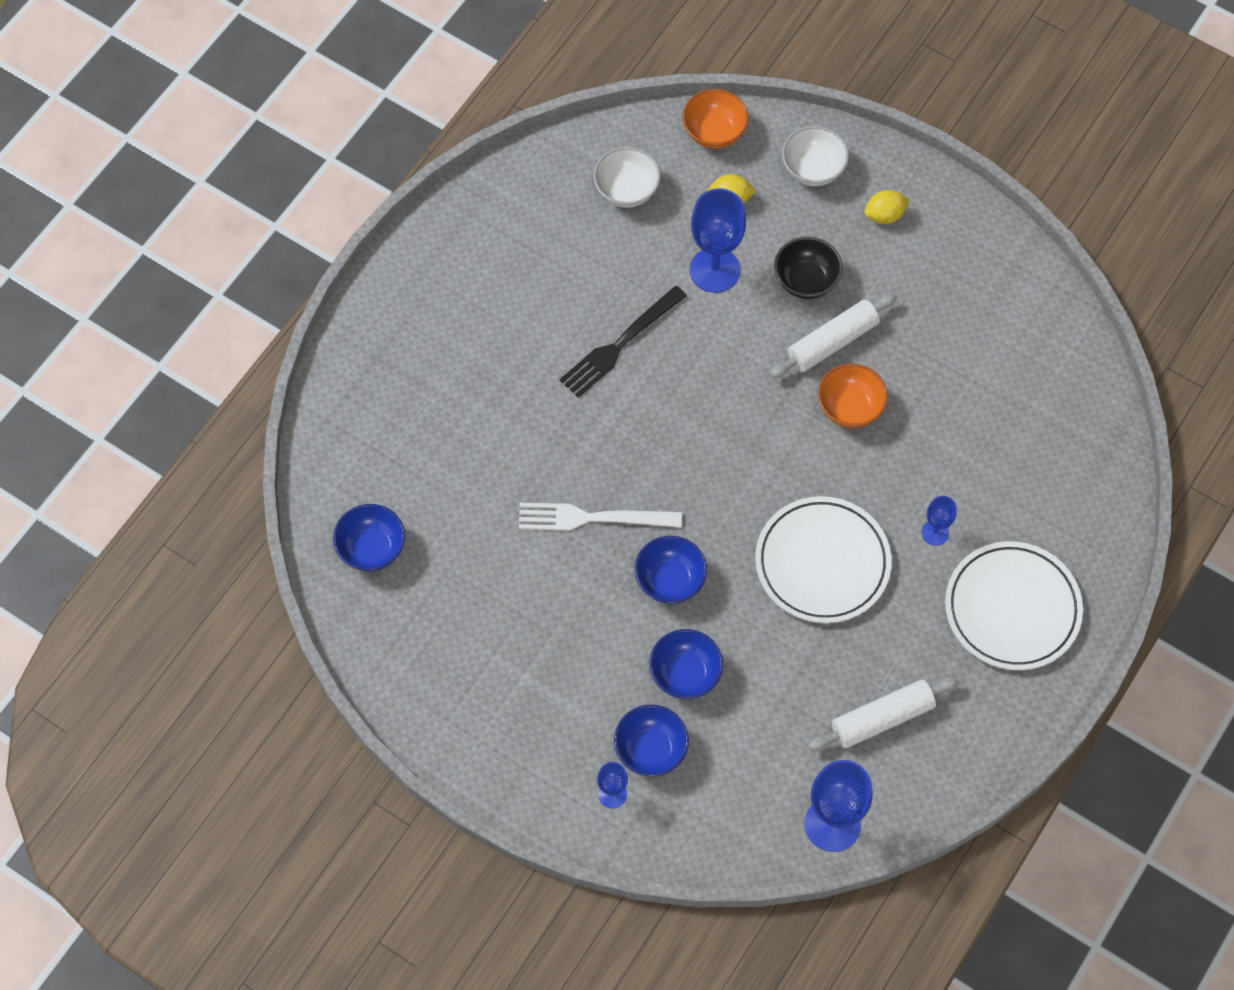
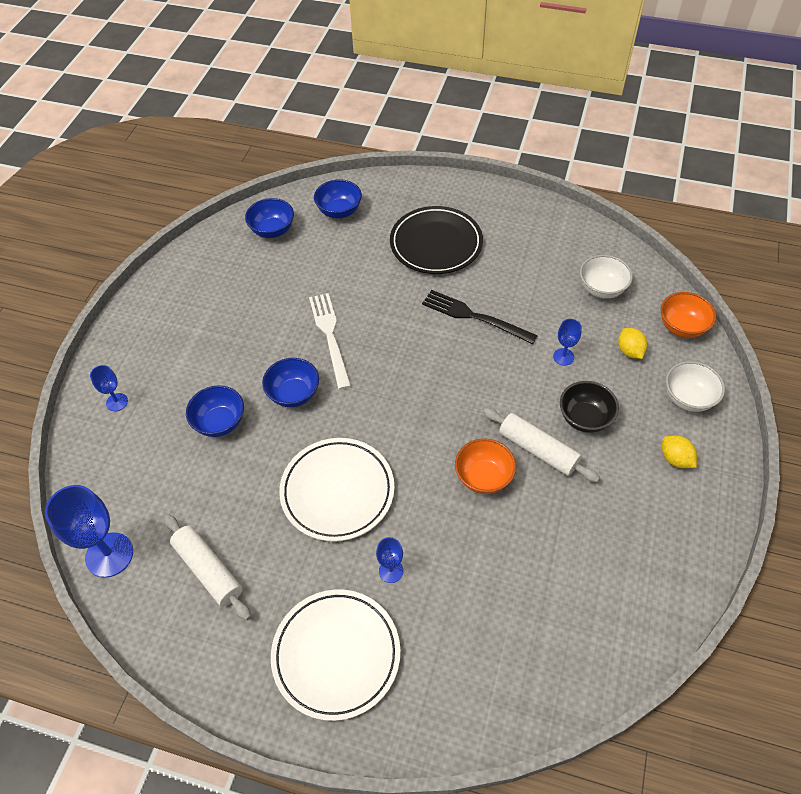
camera: 75 degrees right, 10 degrees down
(478, 350) = (436, 244): none -> black plate
(650, 750) = (155, 416): blue bowl -> blue bowl (339, 211)
(714, 270) = (563, 357): blue goblet -> blue goblet, size x0.51

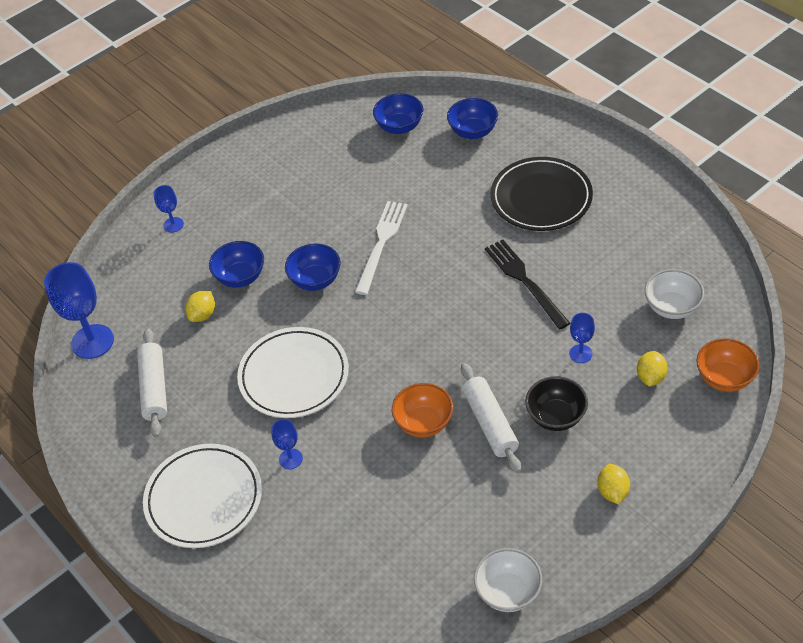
camera: 35 degrees right, 5 degrees down
(207, 475) = (203, 315): none -> yellow lemon
(688, 398) = (673, 445): white bowl -> white bowl (508, 592)

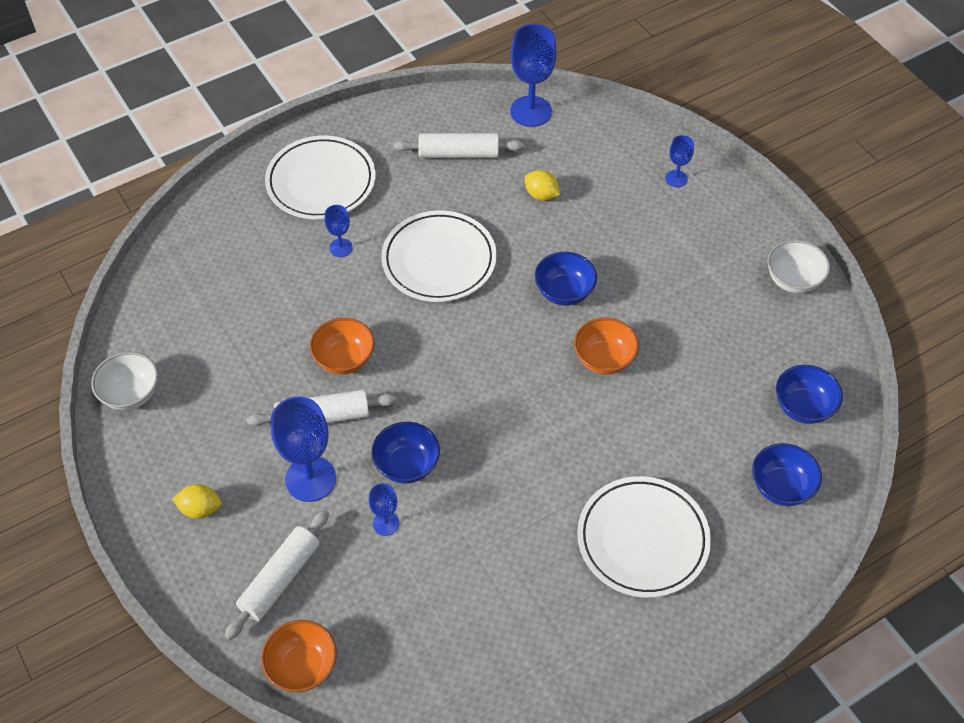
camera: 95 degrees right, 5 degrees up
(240, 277) = (585, 229): blue bowl -> blue bowl (407, 465)
(381, 243) = (604, 359): white fork -> orange bowl
(525, 281) = (509, 491): black fork -> none
(541, 198) = (642, 539): black plate -> white plate
(556, 416) = (310, 479): black bowl -> blue goblet
(650, 377) = (330, 587): yellow lemon -> none
(657, 413) = (280, 579): none -> white rolling pin
(672, 307) = (424, 641): white bowl -> white bowl (793, 280)

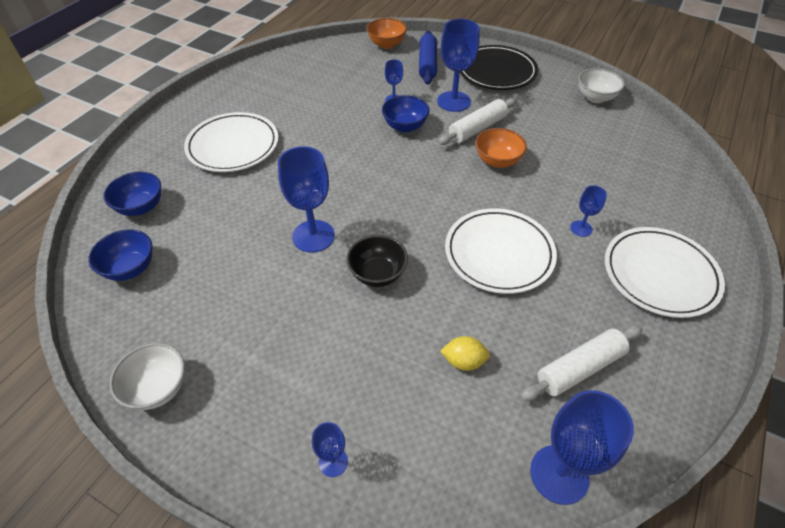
camera: 150 degrees right, 5 degrees down
(200, 509) = (496, 71): yellow lemon -> black plate
(280, 579) = (427, 64): white rolling pin -> blue rolling pin
(564, 292) = (377, 274): blue bowl -> black bowl
(604, 359) = (313, 236): orange bowl -> blue goblet

